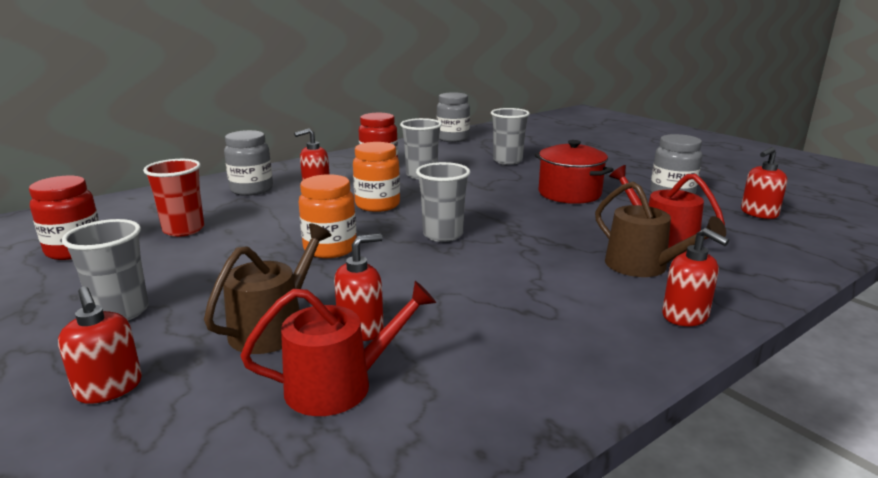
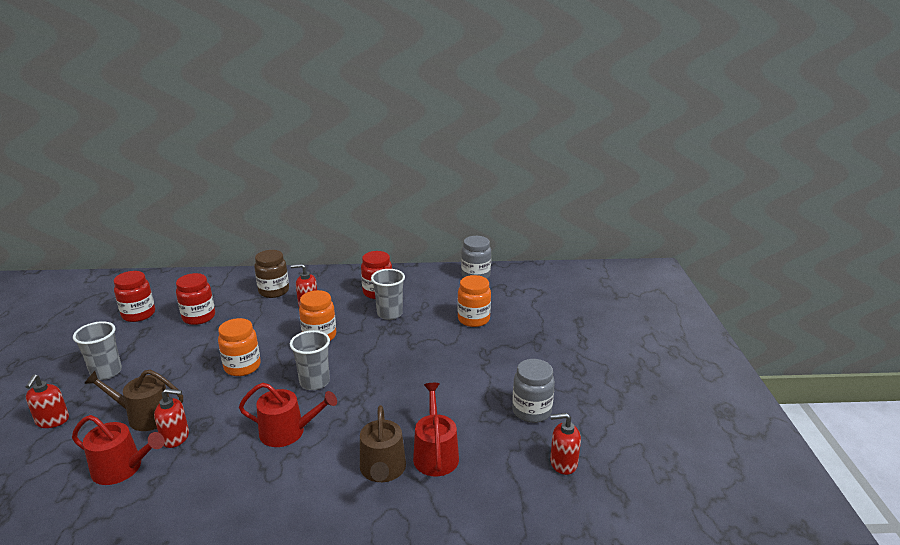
camera: 35 degrees right, 5 degrees up
(183, 230) = (199, 317): red cup -> red jar
(252, 189) = (274, 291): grey jar -> brown jar
(273, 327) = (145, 416): brown watering can -> brown watering can turned 150 degrees counterclockwise
(493, 276) = (288, 432): none -> red watering can
(507, 161) = (473, 319): grey cup -> orange jar
(569, 193) = (456, 376): red pot -> none
(685, 316) = (335, 522): red soap dispenser -> none

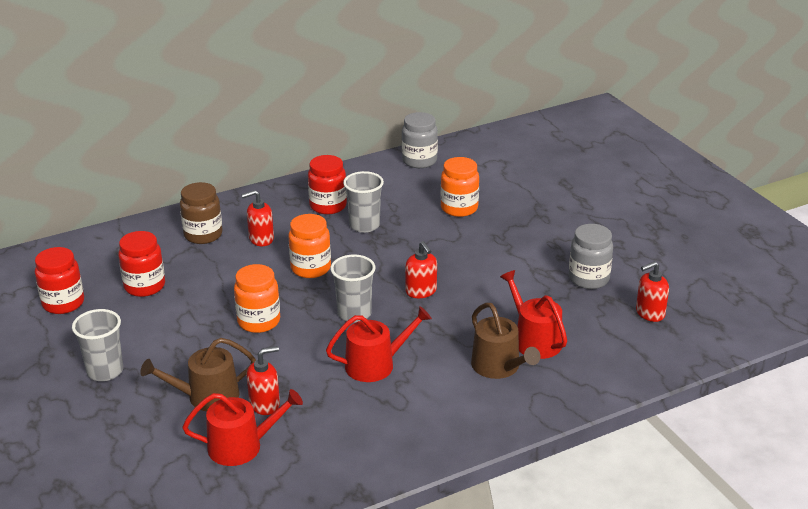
camera: 25 degrees left, 5 degrees up
(52, 421) = (105, 432): red soap dispenser -> red soap dispenser (421, 291)

